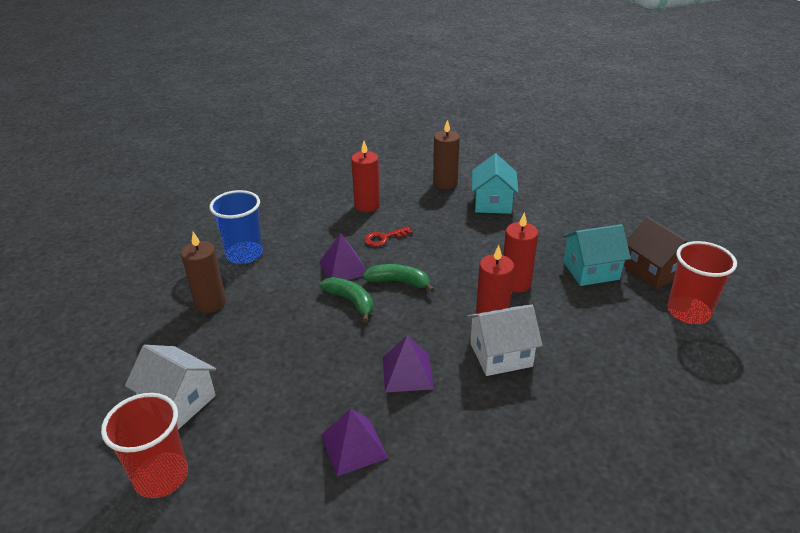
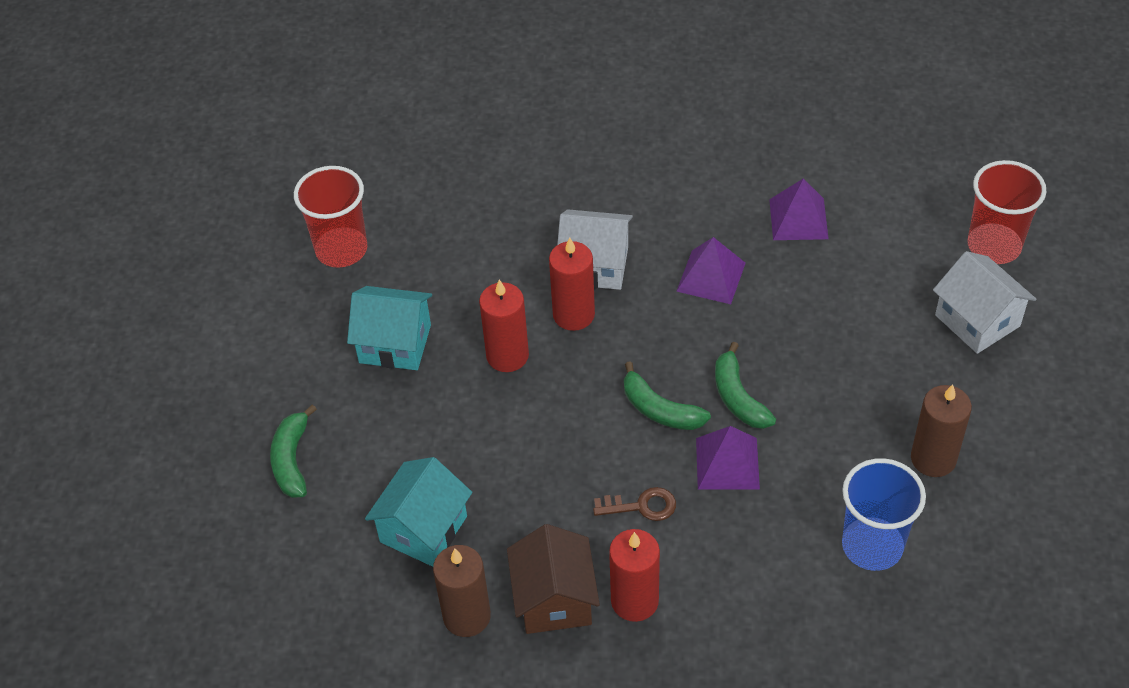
camera: 155 degrees left, 15 degrees up
(384, 238) = (641, 506): red key -> brown key
(587, 209) = (292, 460): none -> green banana
(654, 271) = (317, 316): brown house -> brown house (554, 599)

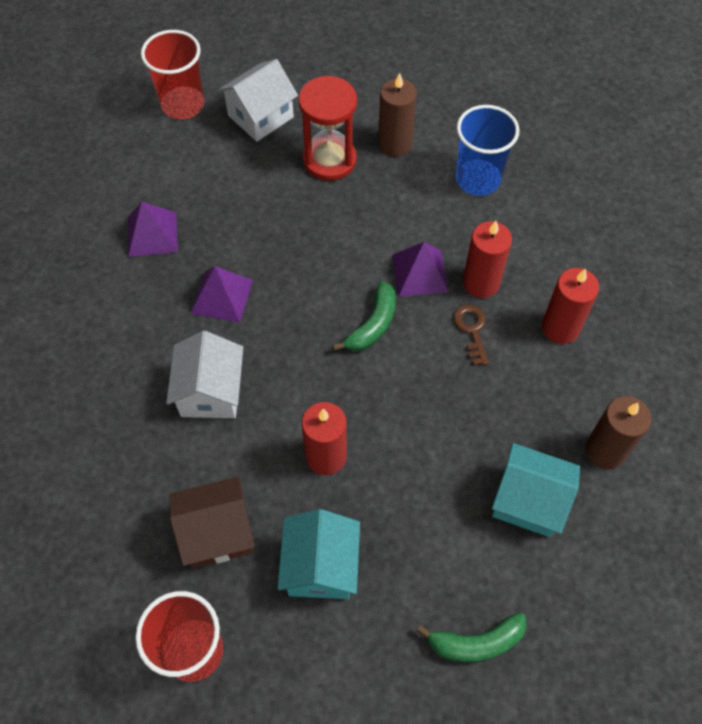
camera: 100 degrees left, 10 degrees up
(554, 599) = (573, 385): brown house -> brown house (217, 532)
(573, 314) = (272, 404): red candle -> red candle (481, 283)
(738, 397) = (353, 269): green banana -> none
(906, 386) = (329, 160): none -> red hourglass

